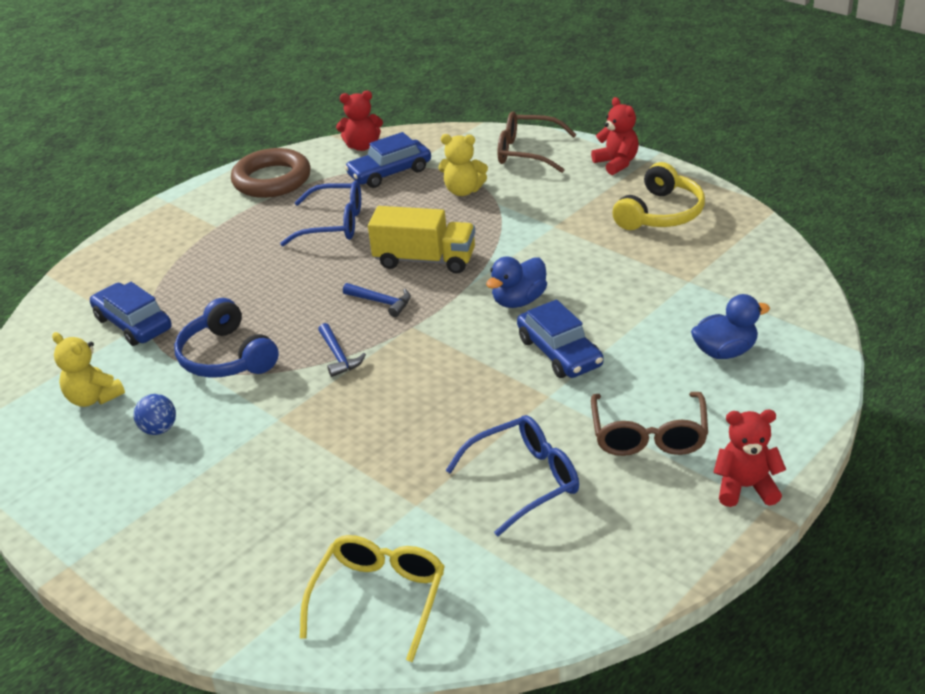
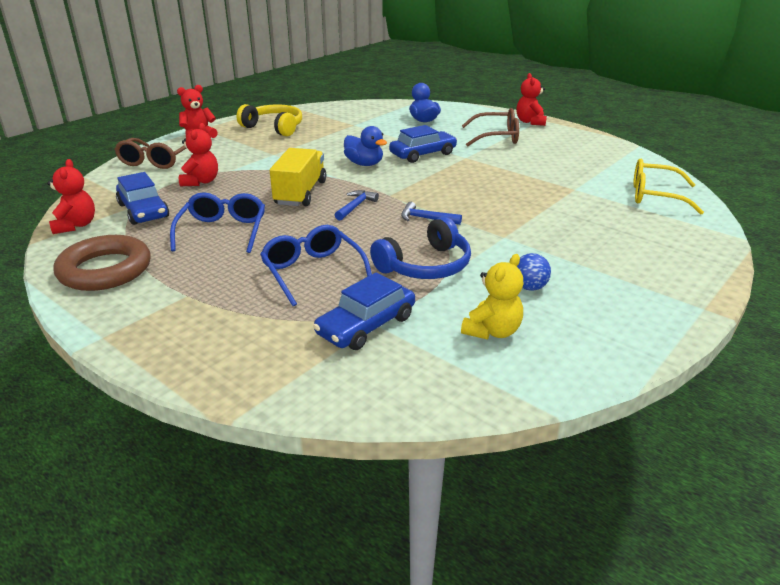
camera: 95 degrees left, 5 degrees down
(338, 356) = (426, 219): blue hammer -> blue hammer turned 135 degrees counterclockwise
(463, 191) = (201, 182): yellow teddy bear -> red teddy bear
(525, 480) = (542, 163): blue glasses -> blue glasses (312, 272)

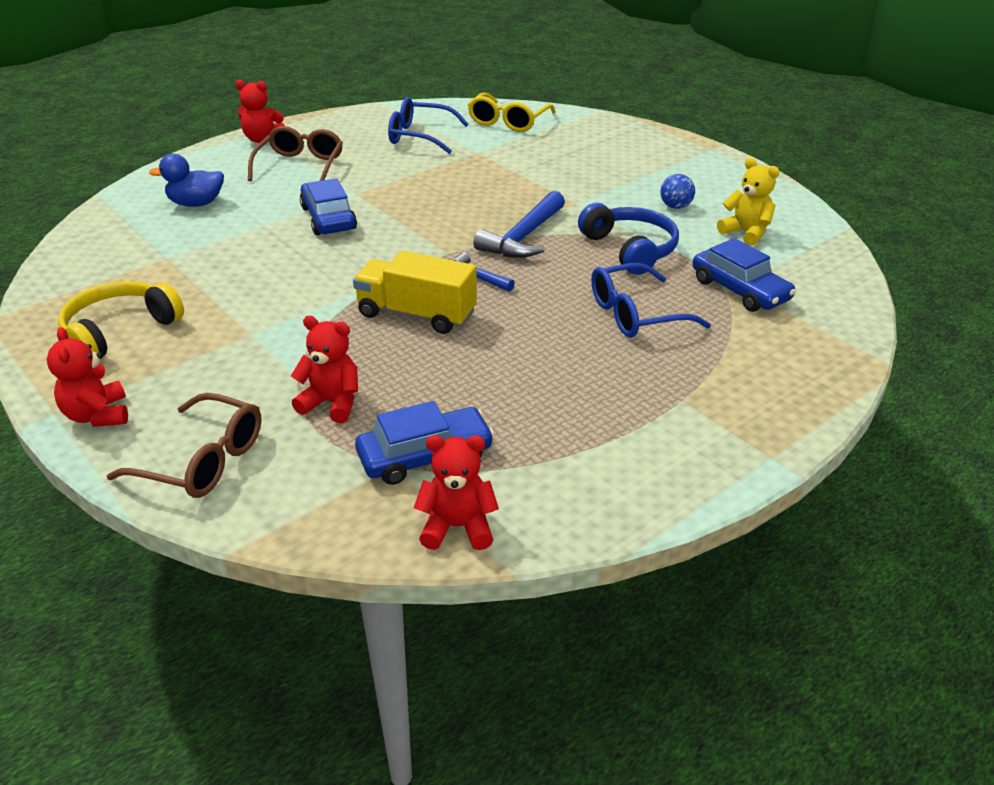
camera: 80 degrees left, 5 degrees up
(105, 270) = (612, 474): brown ring -> none
(223, 231) = (518, 377): blue glasses -> blue glasses (419, 136)
(364, 164) = (338, 261): blue duck -> none
(426, 219) = (523, 237): blue hammer -> blue hammer, size x1.75

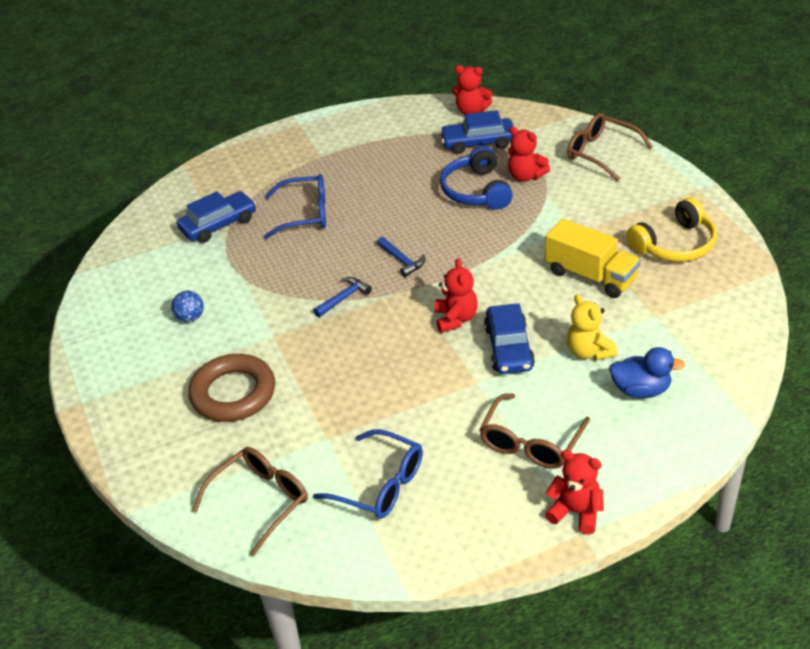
camera: 160 degrees left, 5 degrees up
(98, 415) = (670, 184): red teddy bear -> red teddy bear (456, 319)
(416, 314) = (457, 232): yellow truck -> yellow truck (591, 276)
(508, 122) = (260, 501): yellow glasses -> brown glasses
(523, 237) = (344, 298): blue hammer -> blue hammer, size x0.57
(580, 166) = (233, 393): none -> brown ring
(630, 249) = (266, 273): blue headphones -> blue headphones (476, 191)
(740, 290) = (218, 224): blue car -> blue car turned 75 degrees clockwise
(746, 233) = (161, 278): yellow teddy bear -> yellow teddy bear (589, 352)

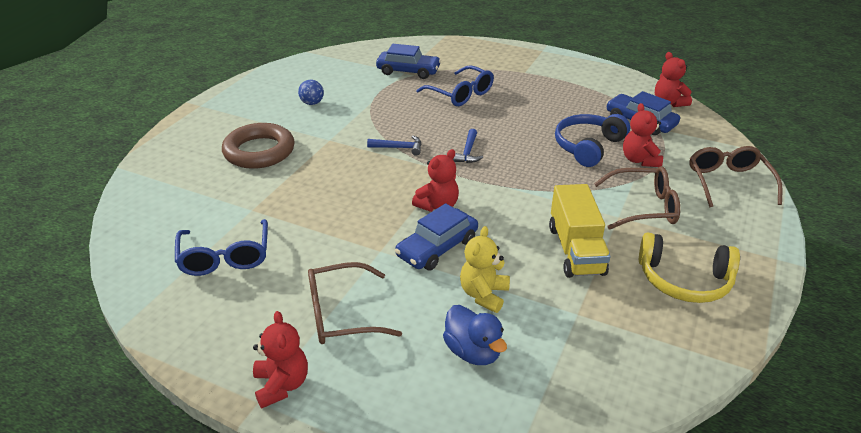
camera: 45 degrees right, 5 degrees down
(260, 501) = (166, 212): brown glasses -> brown glasses (644, 207)

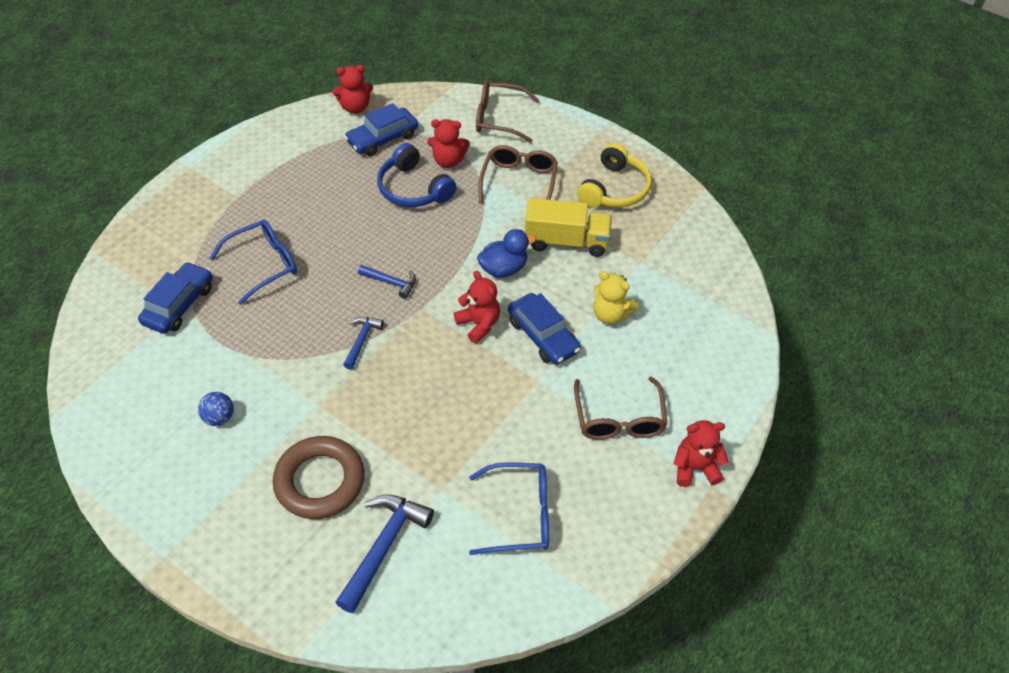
camera: 80 degrees left, 15 degrees up
(199, 189) = (384, 546): none -> blue hammer
(473, 352) = (673, 335): blue duck -> blue duck (503, 269)

